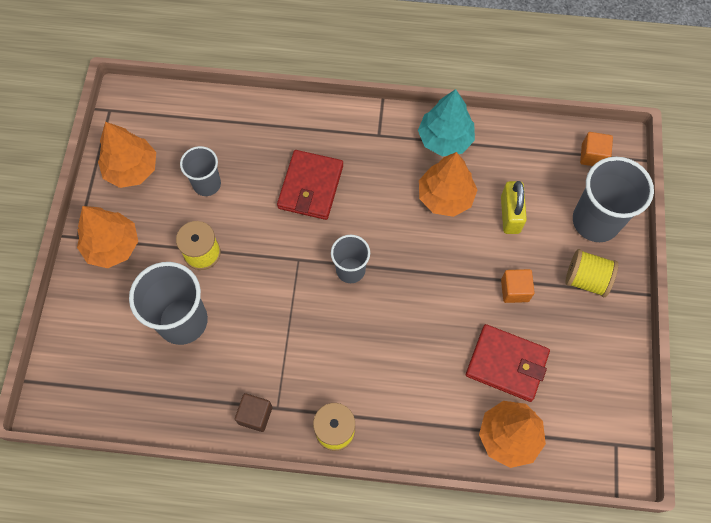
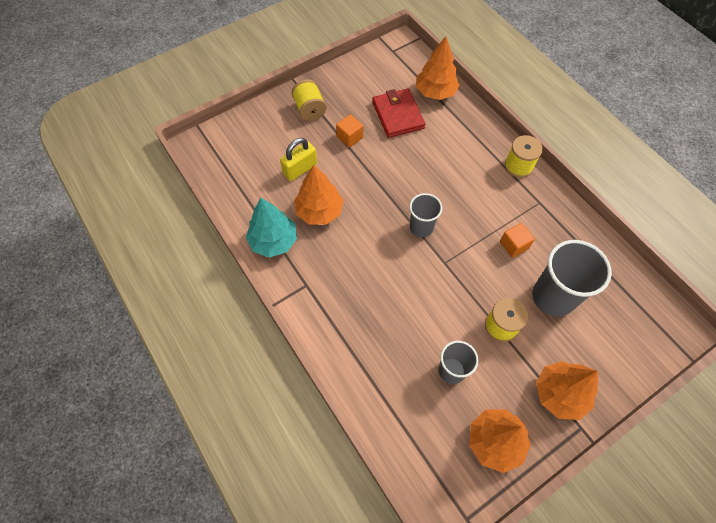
camera: 130 degrees left, 5 degrees down
(255, 415) = (555, 210): brown cube -> none
(311, 187) = (387, 297): red wallet -> none
(592, 155) = (216, 152): orange cube -> orange cube (514, 245)
(595, 221) = (265, 126): grey cup -> none

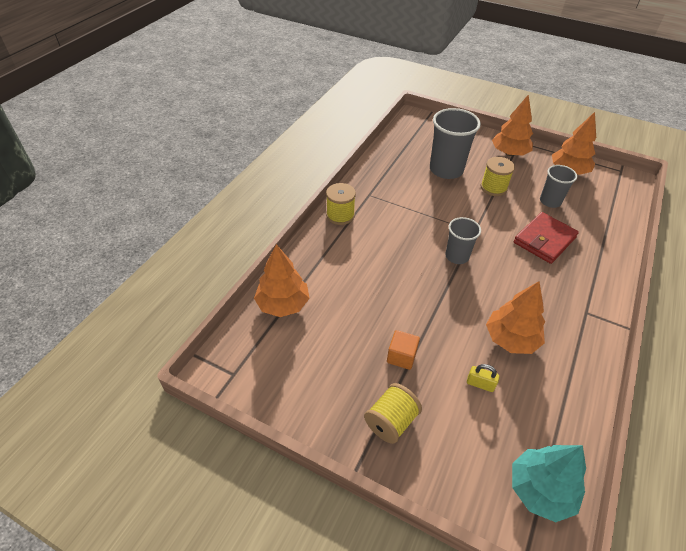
camera: 120 degrees left, 15 degrees down
(273, 241) = (577, 361): turquoise tree -> turquoise tree (540, 490)
(300, 169) = (480, 384): yellow padlock -> yellow padlock, size x0.61
(398, 115) = (339, 325): red wallet -> red wallet (544, 240)
(514, 245) = (422, 198): orange cube -> none

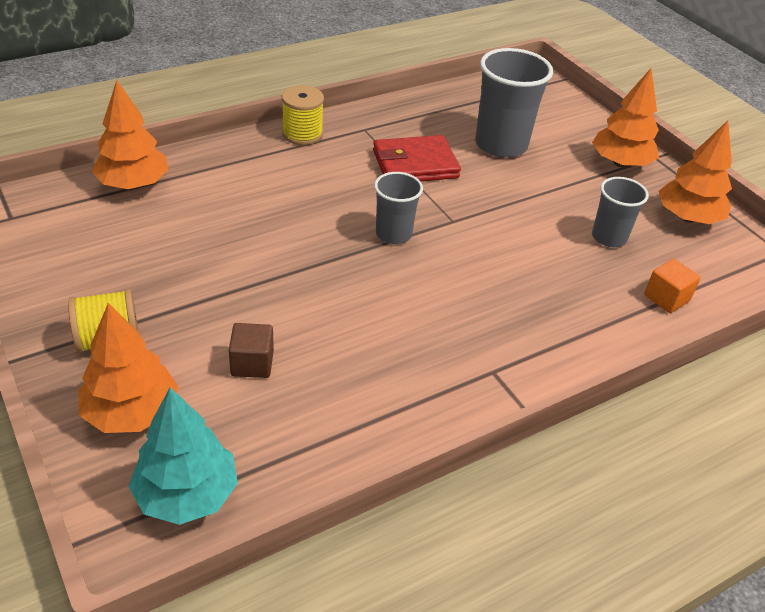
camera: 30 degrees right, 5 degrees down
(401, 356) = (197, 291): orange cube -> orange cube (666, 298)
(480, 384) = (252, 363): yellow padlock -> brown cube
(493, 188) = (543, 189): yellow spool -> none
(511, 339) = (350, 344): orange tree -> orange tree (131, 412)
(544, 240) = (540, 272): red wallet -> red wallet (415, 164)

